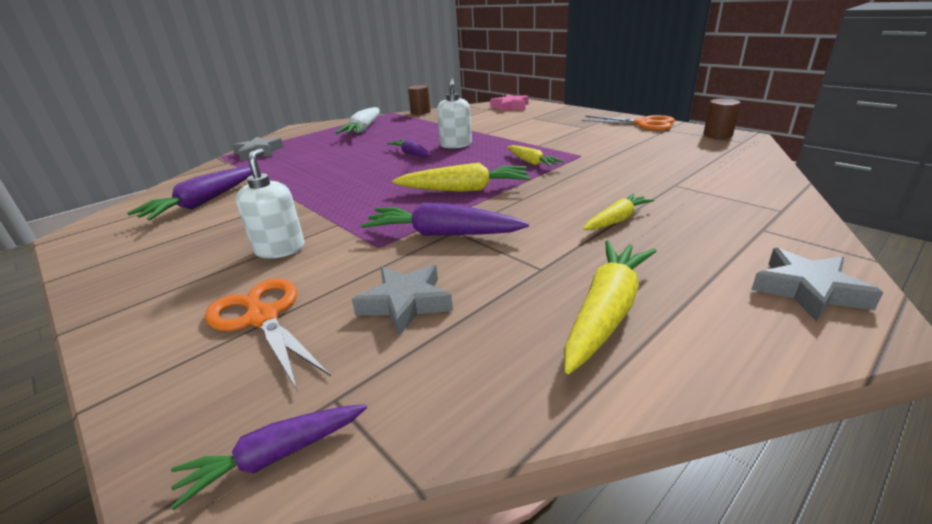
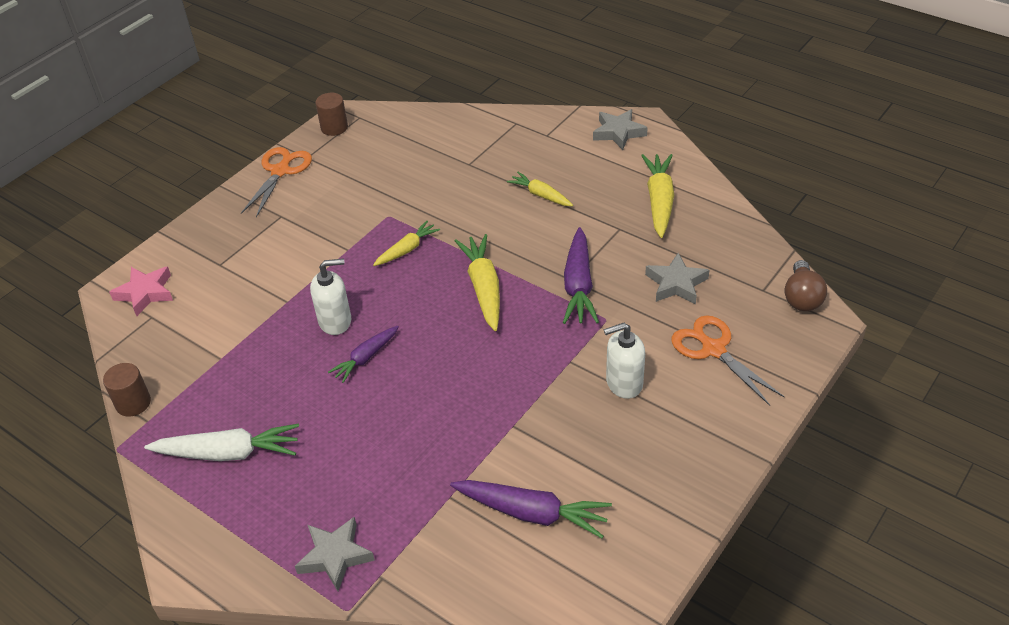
camera: 100 degrees left, 15 degrees up
(262, 318) = (713, 349): orange scissors -> orange scissors turned 105 degrees clockwise
(275, 457) = (802, 298): purple carrot -> brown light bulb
(606, 311) = (659, 201): yellow carrot -> yellow carrot turned 75 degrees clockwise

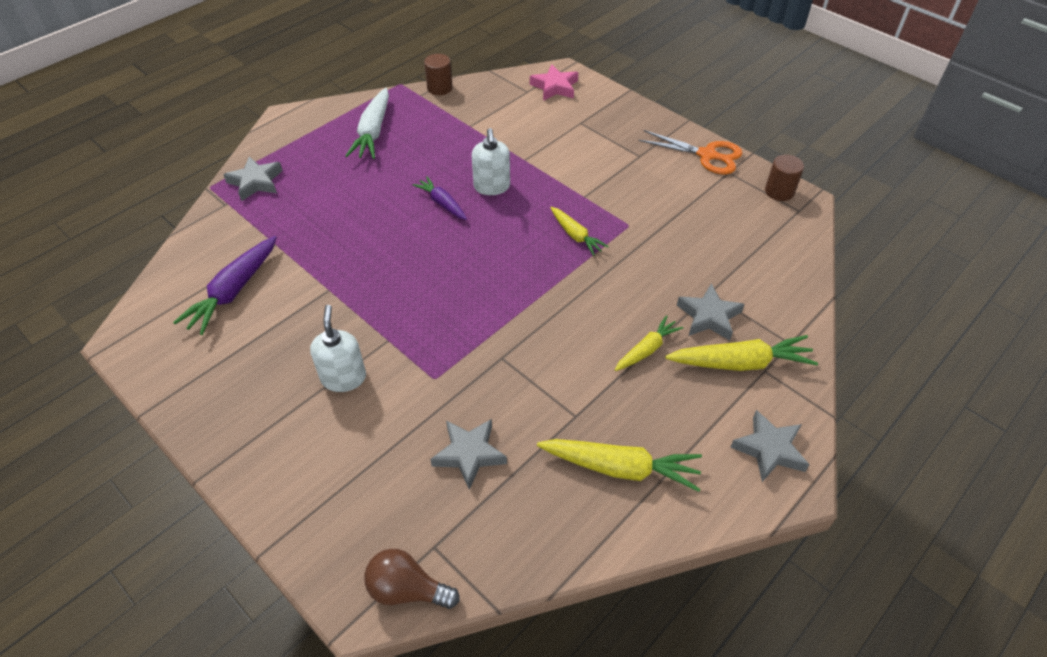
camera: 95 degrees right, 5 degrees up
(483, 288) = (507, 286): yellow carrot -> yellow carrot (741, 363)
(497, 164) = (709, 316): none -> grey star
(578, 285) = (490, 362): purple carrot -> none
(713, 349) = (358, 468): orange scissors -> none

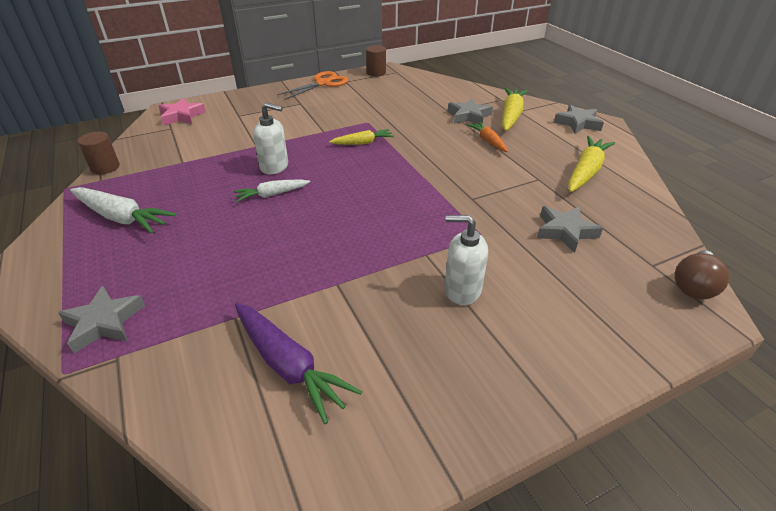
camera: 70 degrees left, 10 degrees down
(442, 203) = (272, 195): purple carrot -> white carrot
(647, 349) = (488, 141): yellow carrot -> orange carrot

